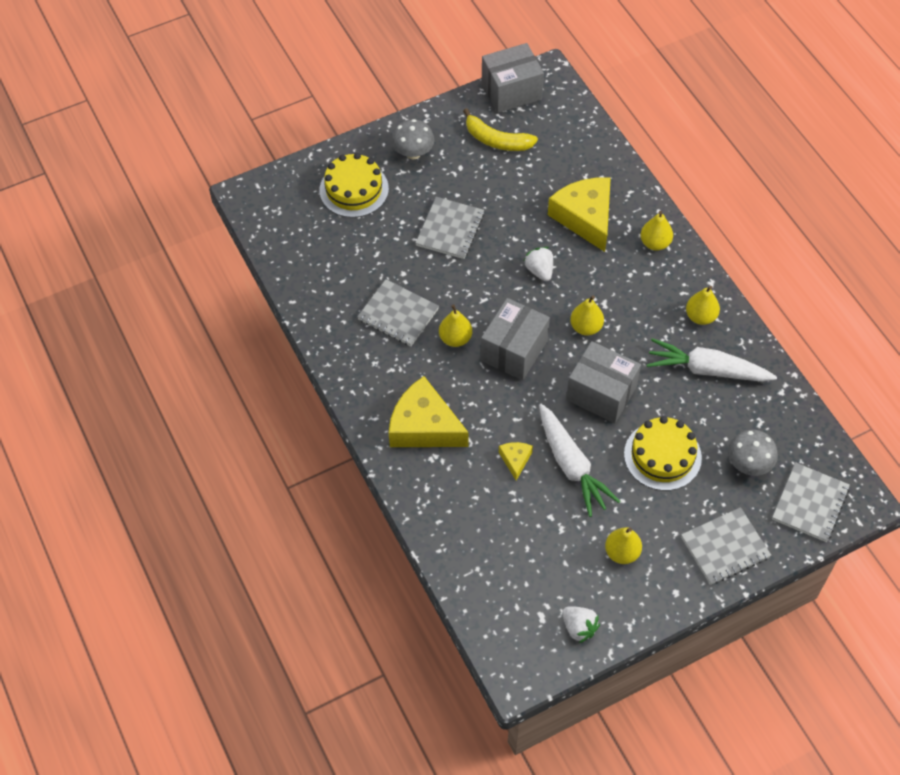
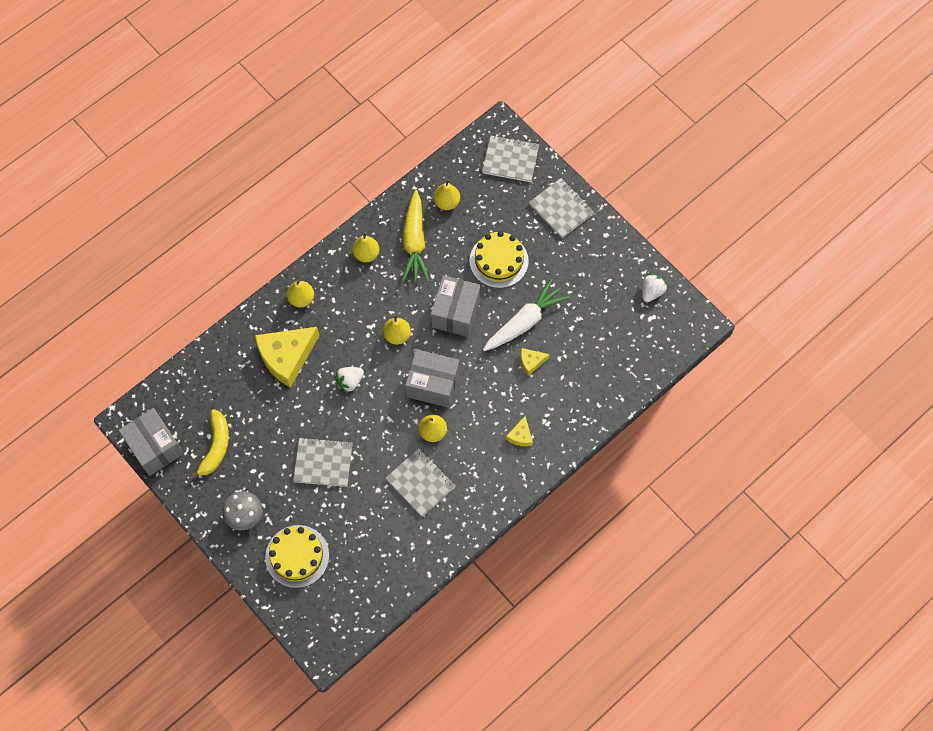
camera: 105 degrees left, 10 degrees up
(398, 314) = (420, 483): grey notebook -> grey notebook turned 60 degrees counterclockwise
(424, 426) = (520, 435): yellow cheese -> yellow cheese, size x0.46
(622, 552) = (586, 274): yellow pear -> yellow pear (447, 202)
(706, 369) = (414, 242): white carrot -> yellow carrot
(748, 464) = (489, 203): grey mushroom -> none

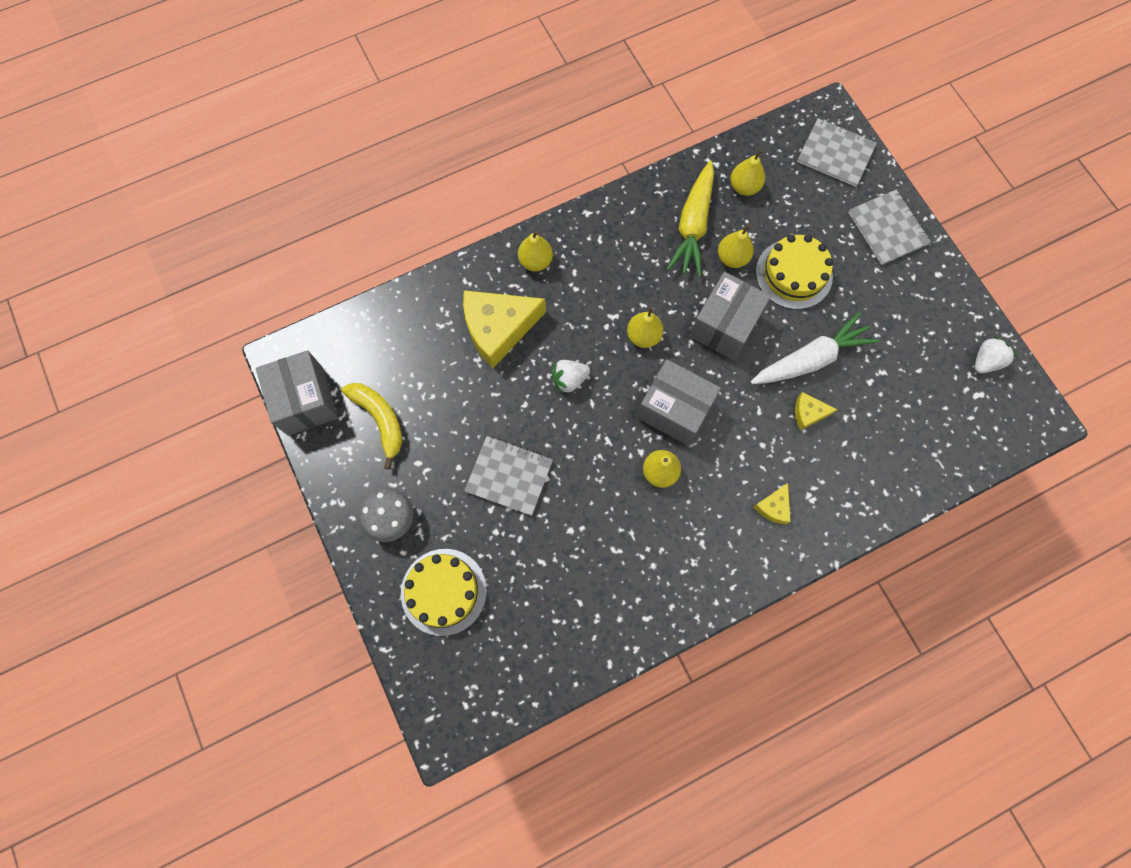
camera: 15 degrees right, 5 degrees up
(216, 447) = (380, 420): yellow banana -> yellow banana turned 60 degrees counterclockwise
(366, 254) = (629, 226): yellow pear -> yellow pear (732, 258)
(420, 483) = (628, 536): grey notebook -> none

